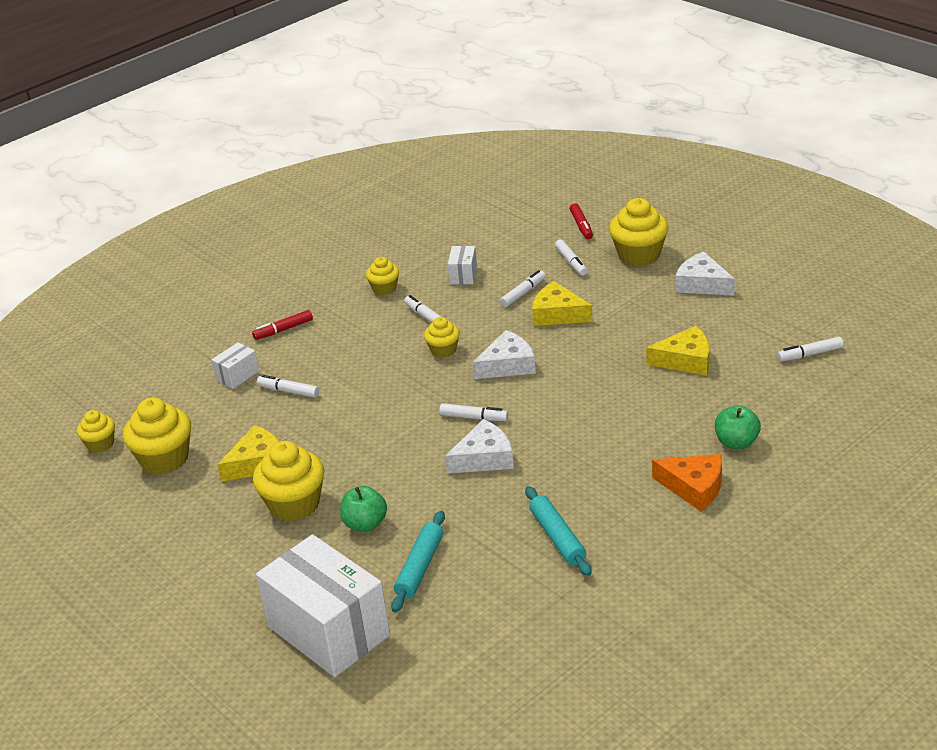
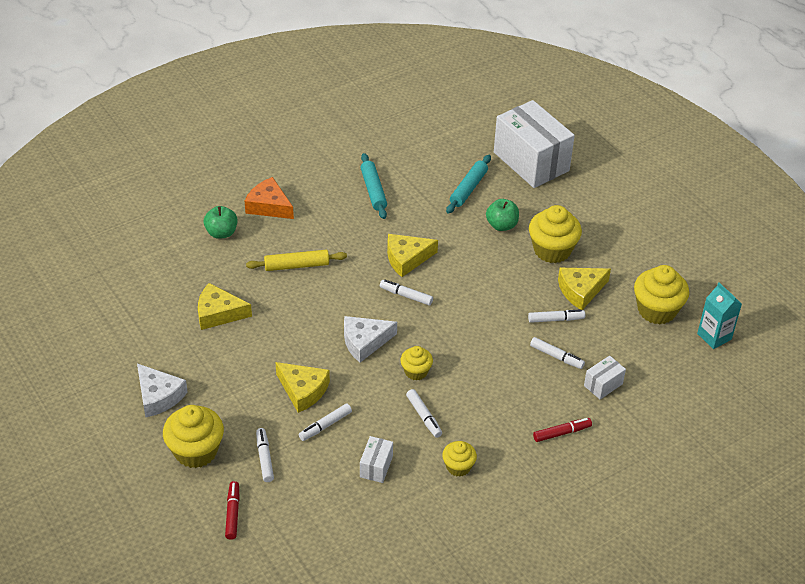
camera: 175 degrees left, 10 degrees up
(100, 444) = (714, 336): yellow cupcake -> turquoise carton
(484, 458) = (407, 258): white cheese -> yellow cheese
(620, 424) = (297, 265): none -> yellow rolling pin
(810, 354) = (119, 296): white marker -> white marker (555, 319)

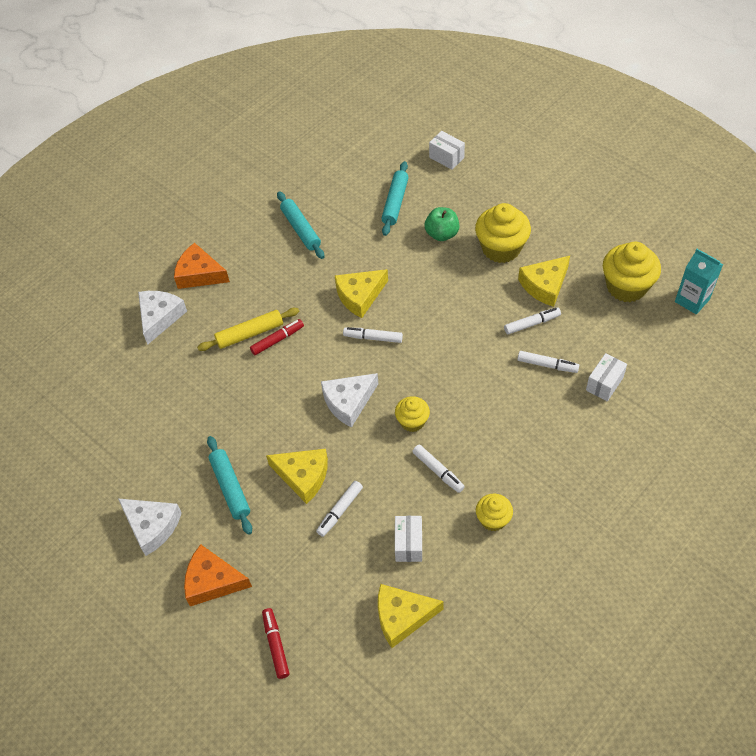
camera: 10 degrees left, 10 degrees up
(196, 451) = (212, 581): yellow cupcake -> orange cheese
(218, 313) = (186, 411): yellow cheese -> yellow cheese (402, 616)
(221, 233) = (160, 317): green apple -> white cheese
(236, 383) = (230, 488): none -> turquoise rolling pin
(264, 458) = (288, 568): white marker -> none
(531, 161) = (446, 158): white box -> white box, size x0.43
(561, 433) = (583, 450): red marker -> red marker (277, 340)

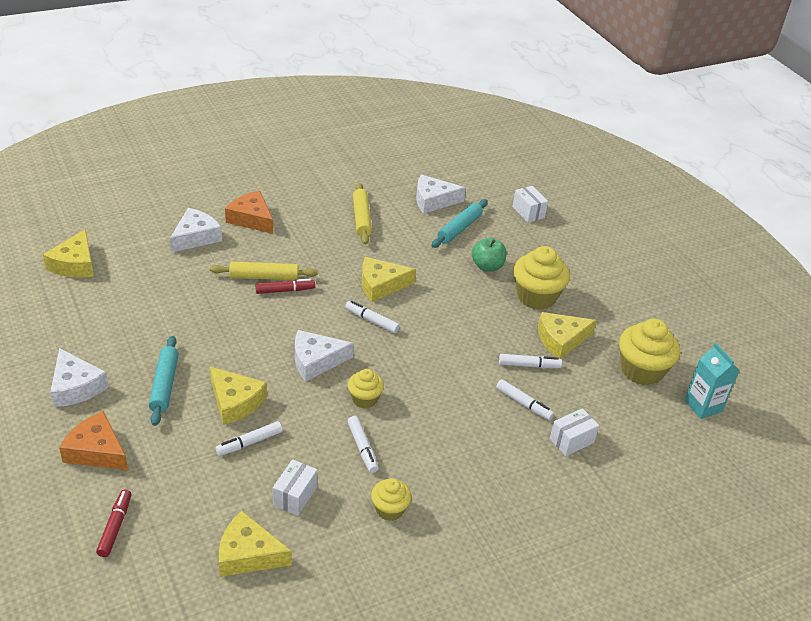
camera: 15 degrees right, 15 degrees down
(65, 397) = (75, 264): none -> yellow cheese
(301, 229) = (361, 218): turquoise rolling pin -> yellow rolling pin
(354, 181) = (433, 200): none -> white cheese

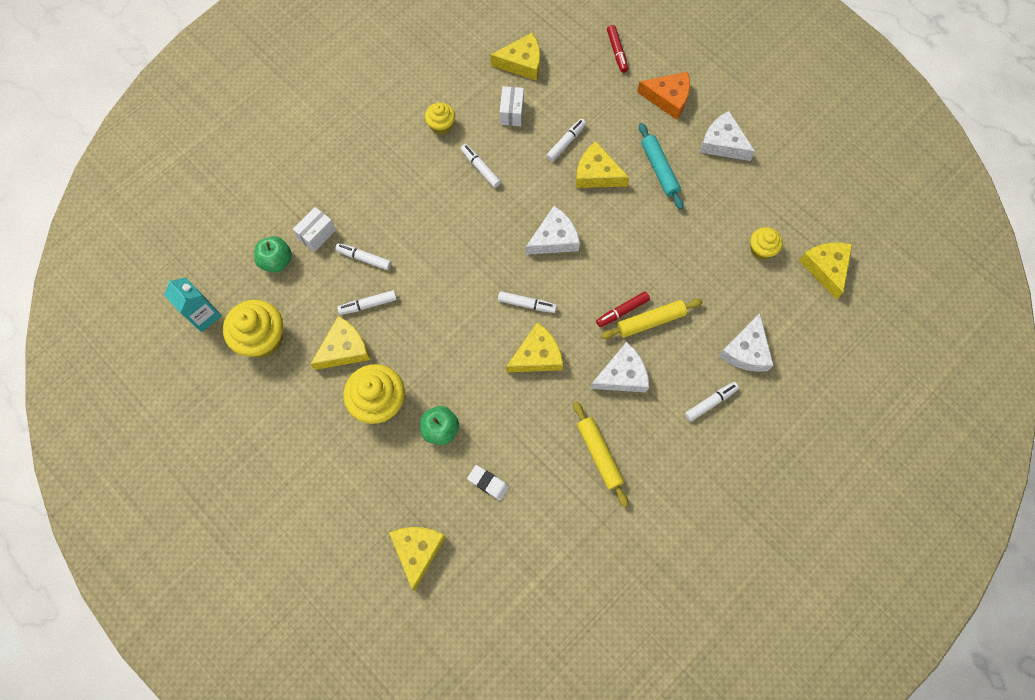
camera: 165 degrees right, 30 degrees up
(251, 219) = (710, 402): orange cheese -> white marker
(364, 399) = (497, 214): yellow cupcake -> yellow cupcake (761, 249)
(433, 200) = (533, 524): white cheese -> white cheese (622, 375)
(459, 228) = (488, 483): turquoise rolling pin -> white eraser
(528, 212) = (417, 551): white box -> yellow cheese
(620, 430) = (277, 261): none -> green apple

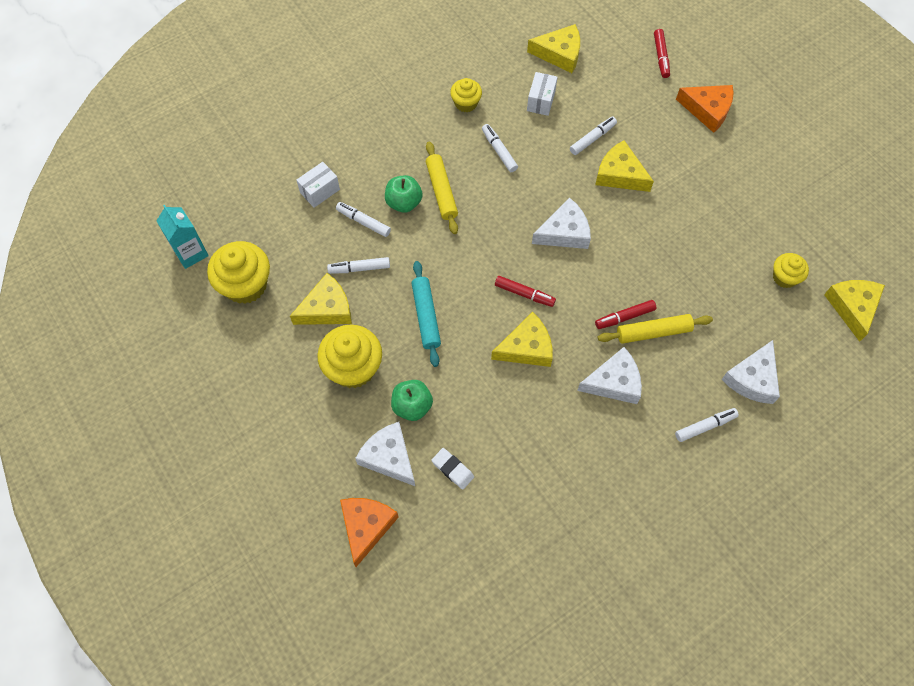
camera: 10 degrees right, 5 degrees down
(277, 261) = (274, 211): green apple -> green apple (404, 202)
(417, 551) = (366, 526): yellow cheese -> orange cheese
(526, 304) = (524, 294): white marker -> red marker
(599, 454) = (576, 460): yellow rolling pin -> yellow rolling pin (441, 191)
(659, 169) = (687, 180): turquoise rolling pin -> turquoise rolling pin (426, 316)
(722, 143) = (759, 163): white cheese -> white cheese (389, 457)

